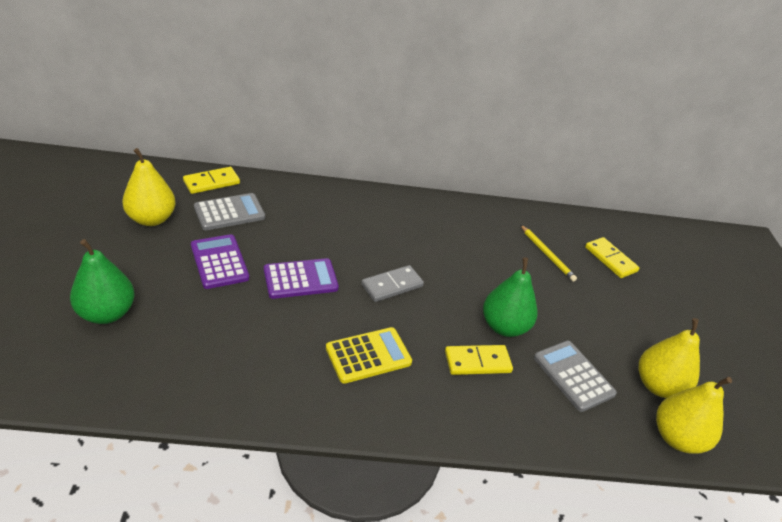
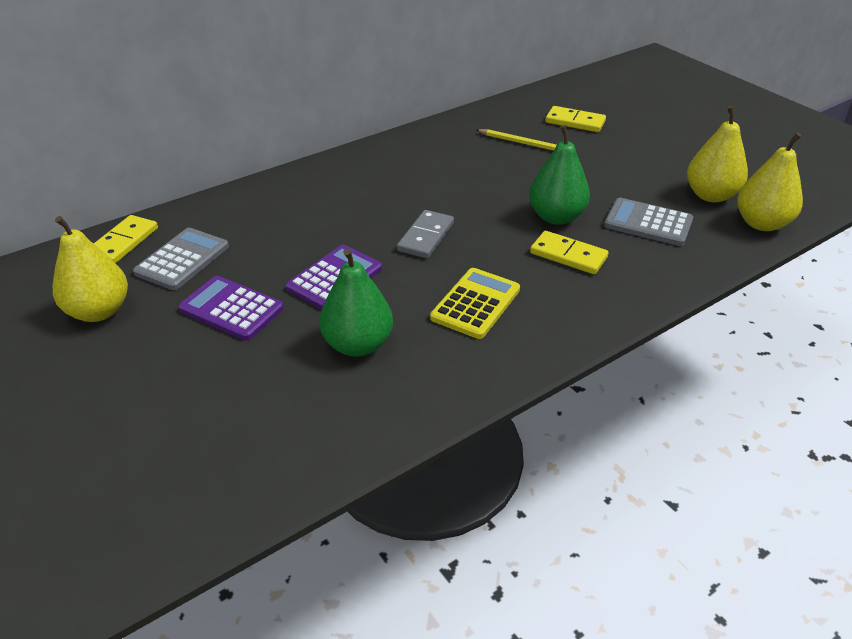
camera: 30 degrees left, 0 degrees up
(107, 313) = (168, 424): green pear -> green pear (358, 344)
(477, 362) = (568, 255): yellow domino -> yellow domino turned 75 degrees clockwise

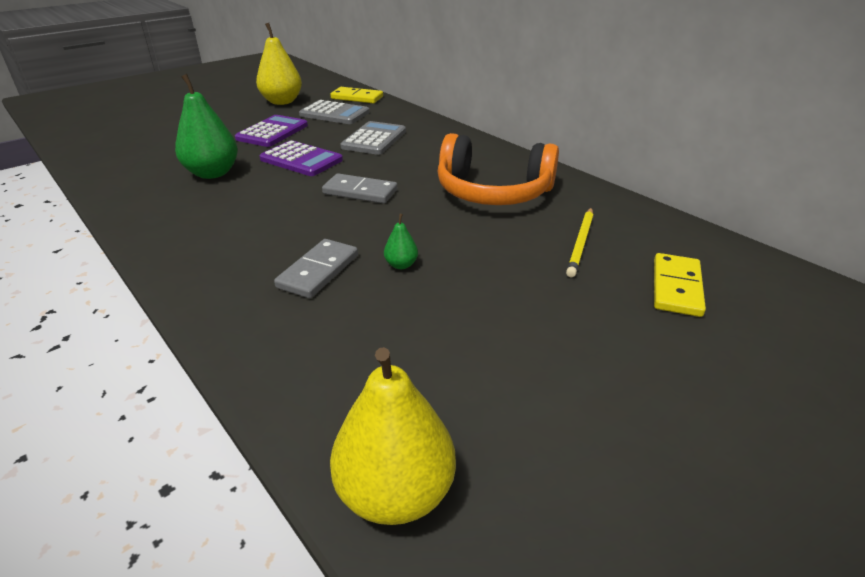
camera: 85 degrees right, 5 degrees down
(436, 168) = (493, 192): none -> orange headphones
(475, 304) = (247, 218): yellow calculator -> none
(556, 217) = (401, 265): green pear -> green pear, size x0.45
(568, 255) = (318, 271): yellow domino -> grey domino
(648, 223) = (390, 341): grey calculator -> grey calculator (374, 139)
(710, 195) = (486, 427): yellow pear -> none

